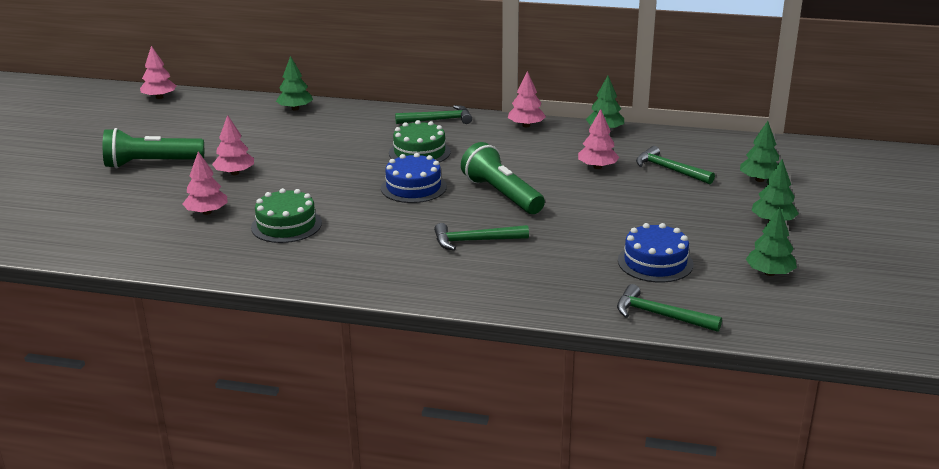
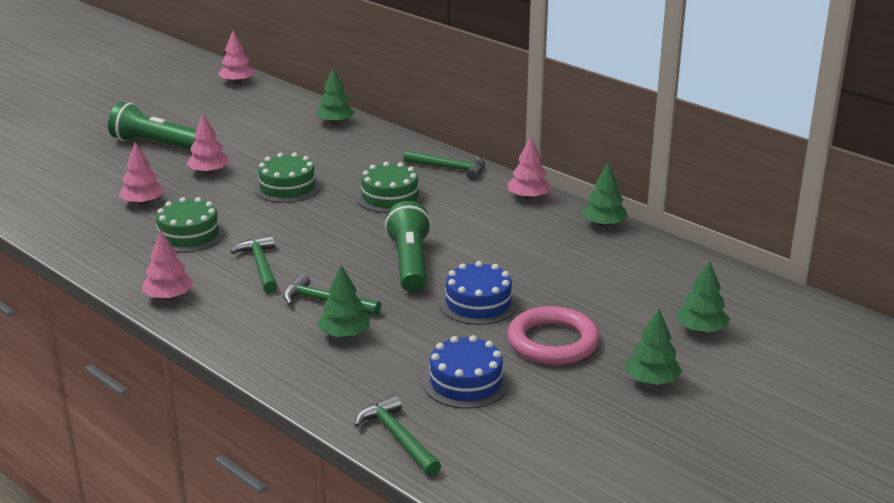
camera: 30 degrees right, 0 degrees up
(323, 167) = (287, 187): none -> green cake
(413, 187) = (339, 231): blue cake -> blue cake (478, 303)
(597, 167) = (542, 262): pink tree -> pink tree (169, 297)
(669, 169) = (615, 288): green hammer -> green hammer (261, 266)
(677, 217) = (552, 342): none -> pink ring
(769, 273) = (569, 435): green tree -> green tree (344, 334)

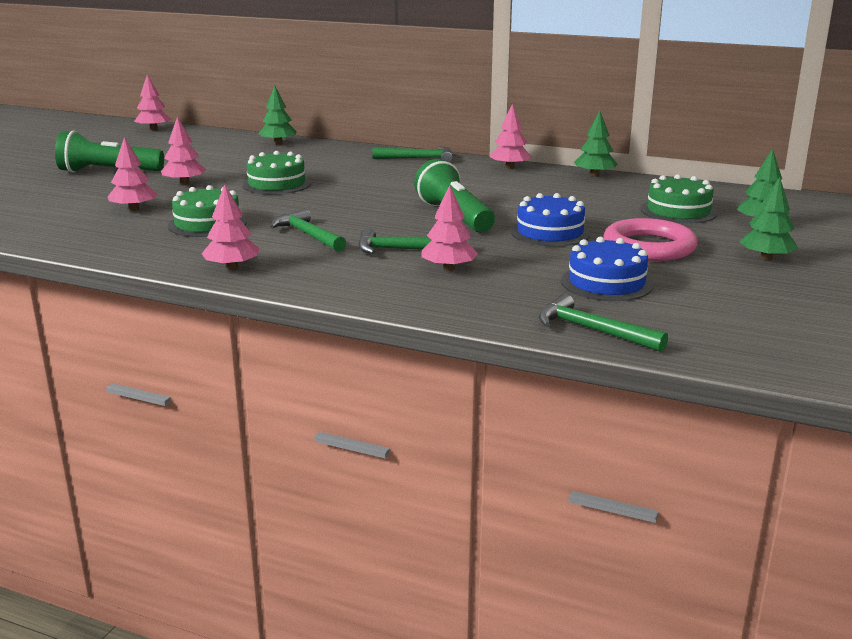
camera: 20 degrees left, 5 degrees down
(344, 334) = (448, 268): green tree -> pink tree
(390, 197) = (384, 180): green cake -> green cake (678, 211)

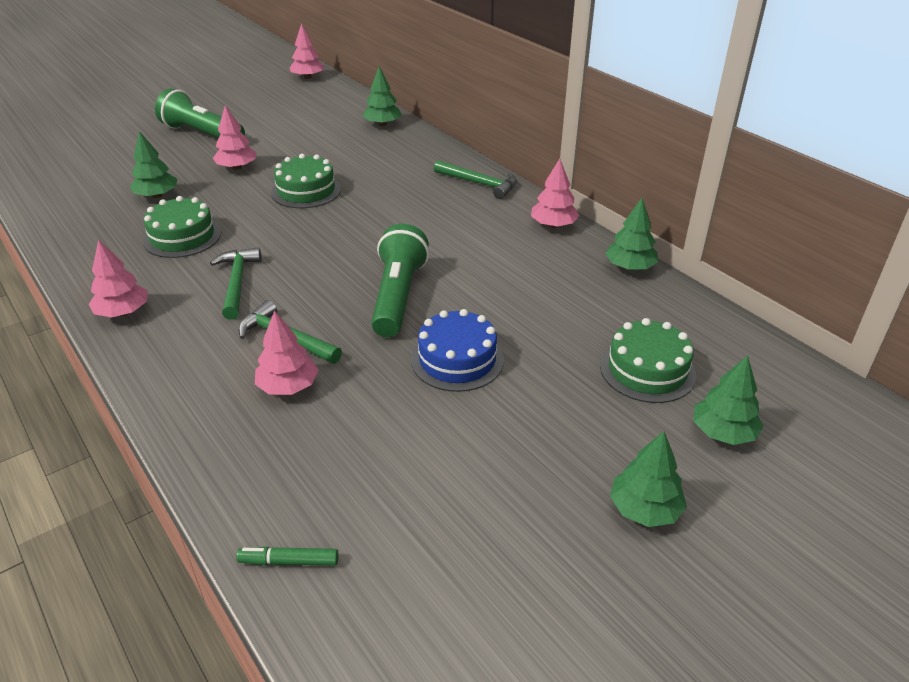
camera: 30 degrees right, 15 degrees up
(134, 209) = (157, 196): pink tree -> green tree
(592, 330) = (289, 561): green hammer -> green marker
(606, 283) = (405, 479): blue cake -> none
(649, 247) = (530, 429): pink ring -> none

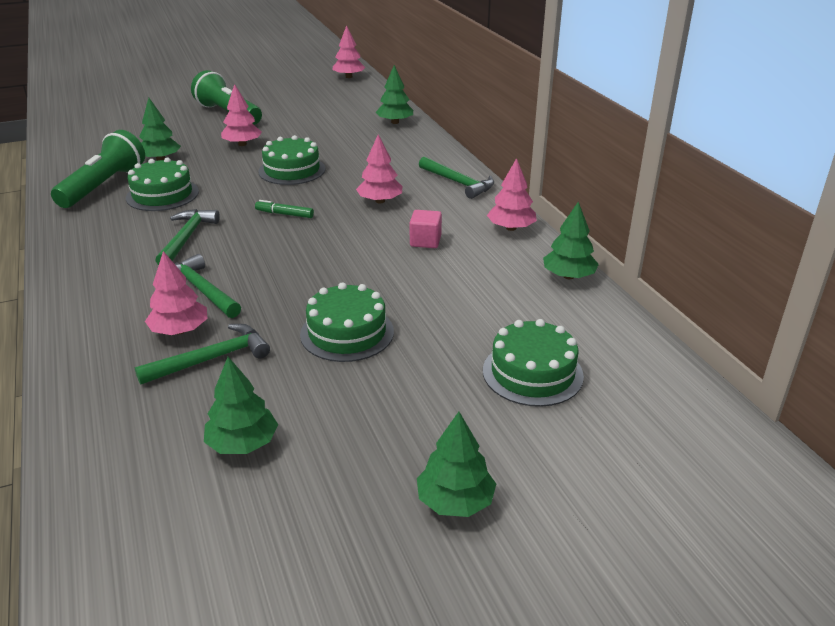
camera: 15 degrees right, 5 degrees down
(123, 312) = (77, 248): pink tree -> pink tree (380, 201)
(289, 561) = (94, 477): green marker -> green marker (285, 214)
(339, 411) = (212, 359): none -> green hammer
(398, 296) = (323, 270): green flashlight -> green flashlight (104, 186)
(457, 359) = (347, 333): blue cake -> green cake
(481, 250) = (425, 241): none -> pink cube
(723, 432) = (580, 445): green tree -> green tree (242, 443)

